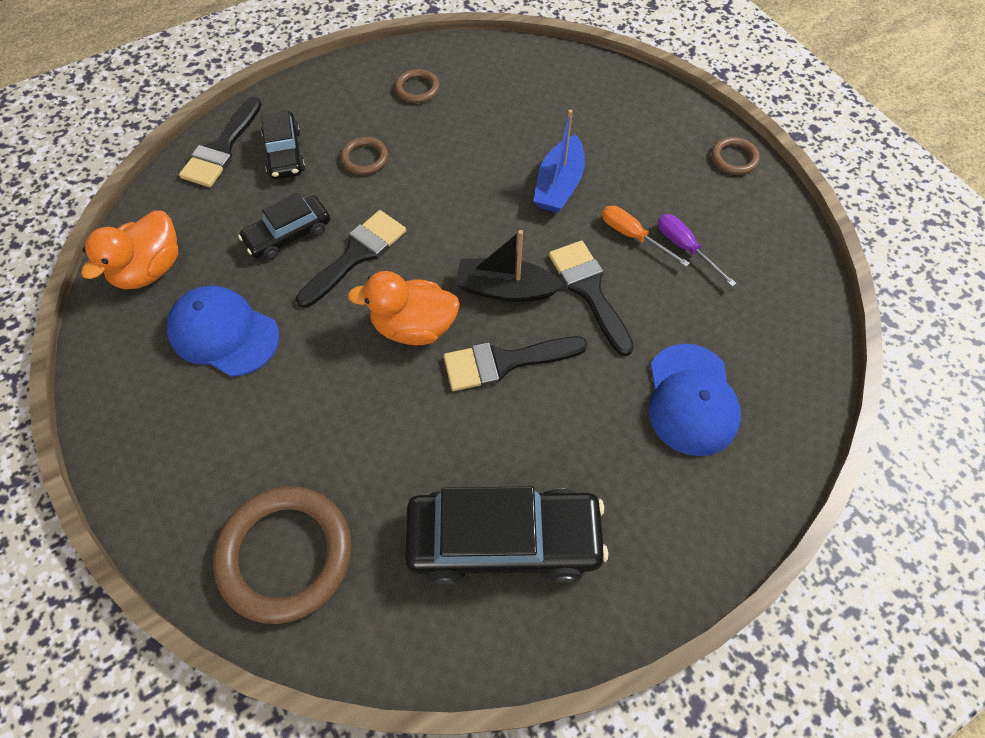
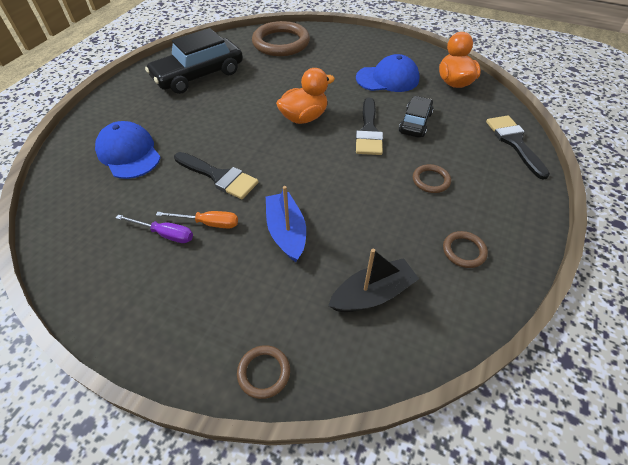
camera: 145 degrees right, 10 degrees down
(285, 153) = (478, 158): black car -> none
(504, 362) = (244, 125): black brush -> none
(505, 289) = (270, 154): black boat -> black boat (372, 294)
(734, 158) = (148, 341): brown ring -> brown ring (264, 372)

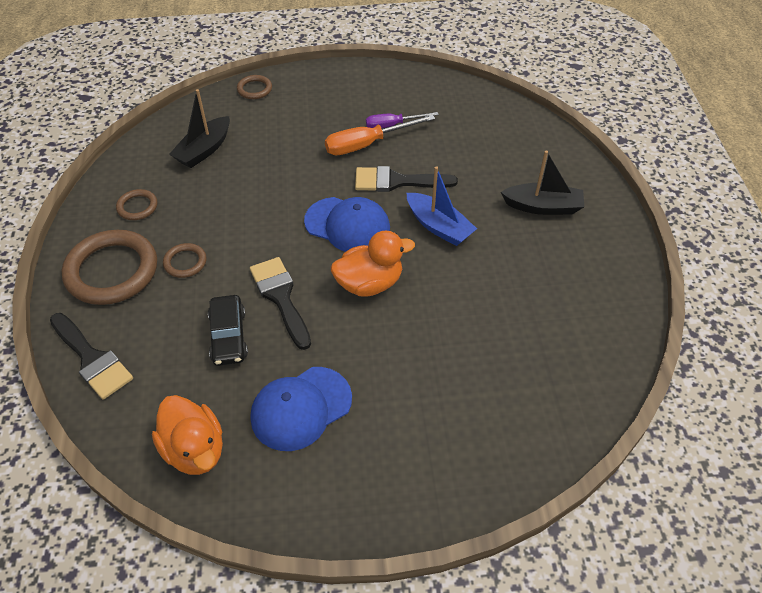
camera: 150 degrees right, 0 degrees up
(129, 153) = (504, 167): blue cap -> blue cap (347, 225)
(144, 117) = (543, 207): none -> black boat
(198, 75) = (559, 290): black car -> none
(208, 223) = (367, 144): orange screwdriver -> orange screwdriver, size x1.55
(281, 43) = (520, 417): brown ring -> brown ring (112, 271)
(286, 232) = (298, 163): blue boat -> blue boat (439, 227)
(304, 117) = (369, 283): orange duck -> orange duck turned 135 degrees counterclockwise

